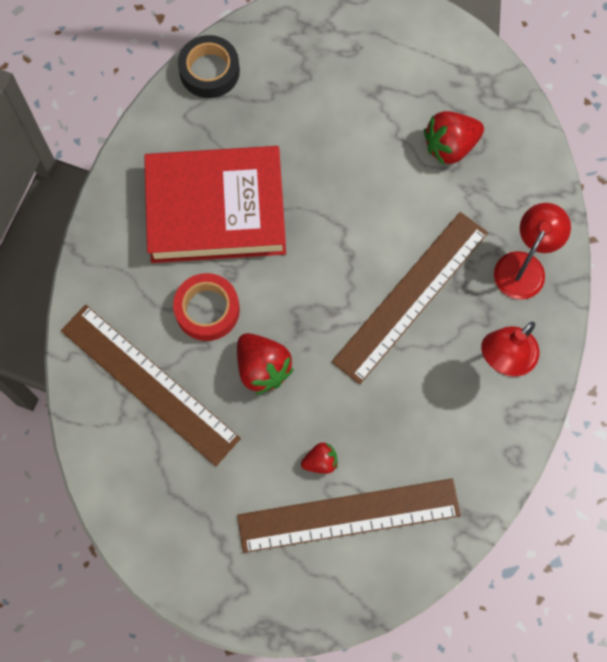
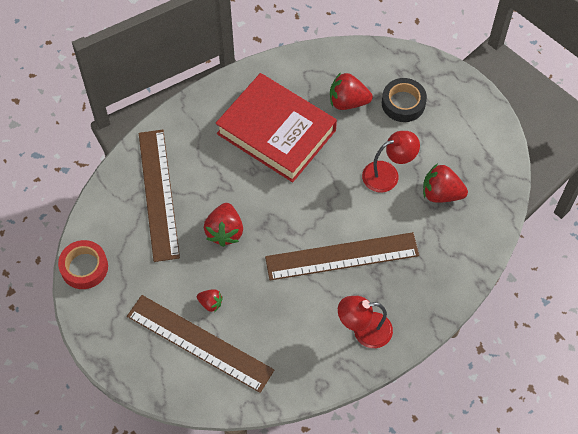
camera: 40 degrees right, 10 degrees down
(207, 310) = (223, 179): red tape -> red tape (84, 267)
(209, 71) = (340, 58): black tape -> black tape (403, 103)
(263, 116) = (348, 102): none -> red strawberry
(524, 266) = (424, 289): red lamp -> red lamp (388, 174)

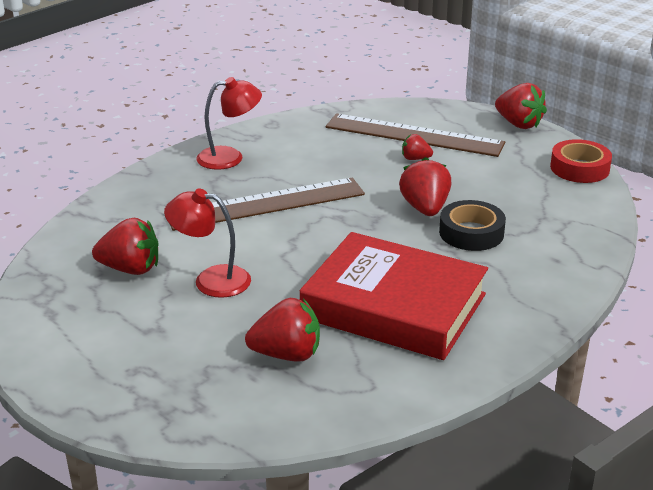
camera: 170 degrees right, 30 degrees down
(100, 348) = (518, 124): none -> red strawberry
(159, 194) = (531, 230): brown ruler -> none
(388, 174) = (211, 280): red lamp -> red lamp turned 45 degrees clockwise
(403, 103) = (190, 363): black tape -> black tape (471, 233)

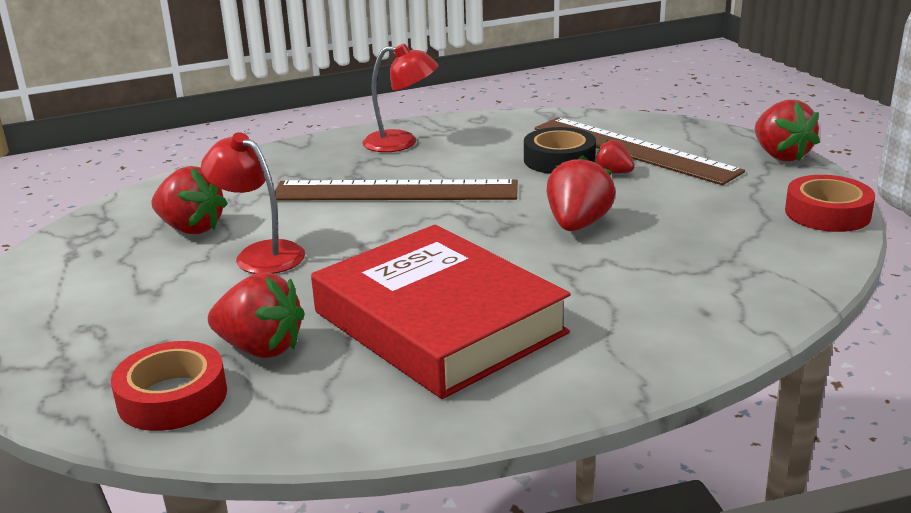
camera: 25 degrees right, 5 degrees down
(259, 405) = (172, 397): none -> red tape
(471, 233) = (613, 260): black tape -> black tape (559, 160)

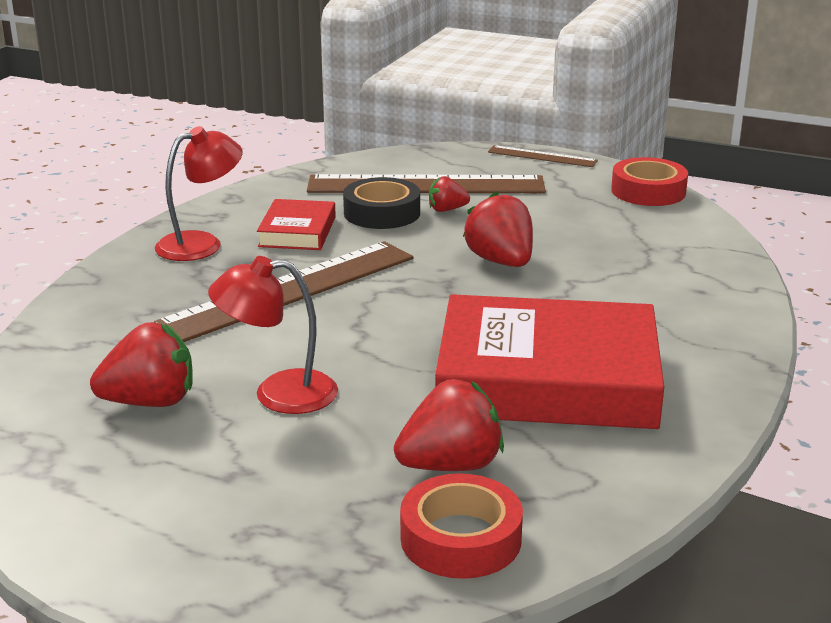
camera: 45 degrees left, 0 degrees up
(475, 154) = (297, 232): none -> red book
(780, 155) = (542, 156): red strawberry -> brown ruler

